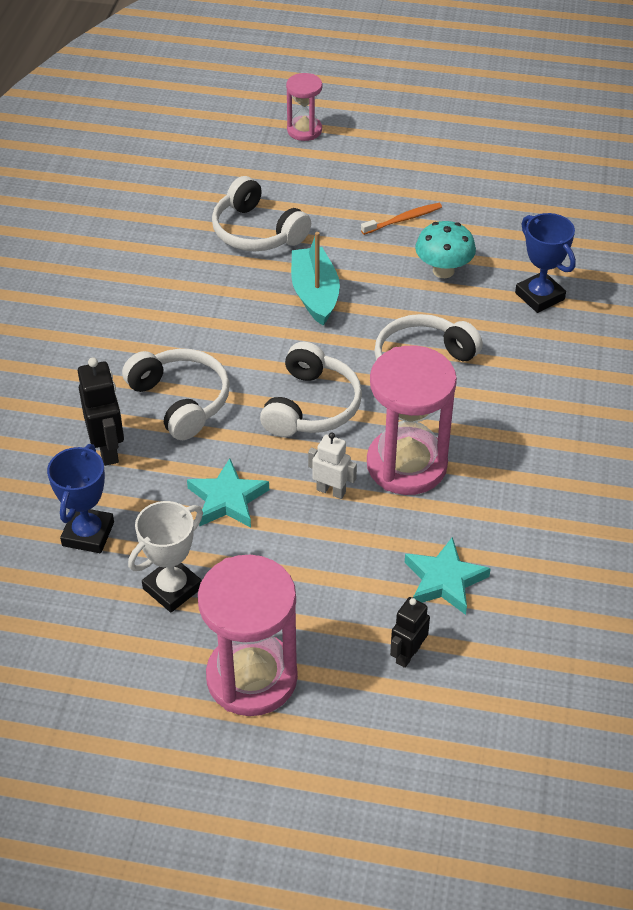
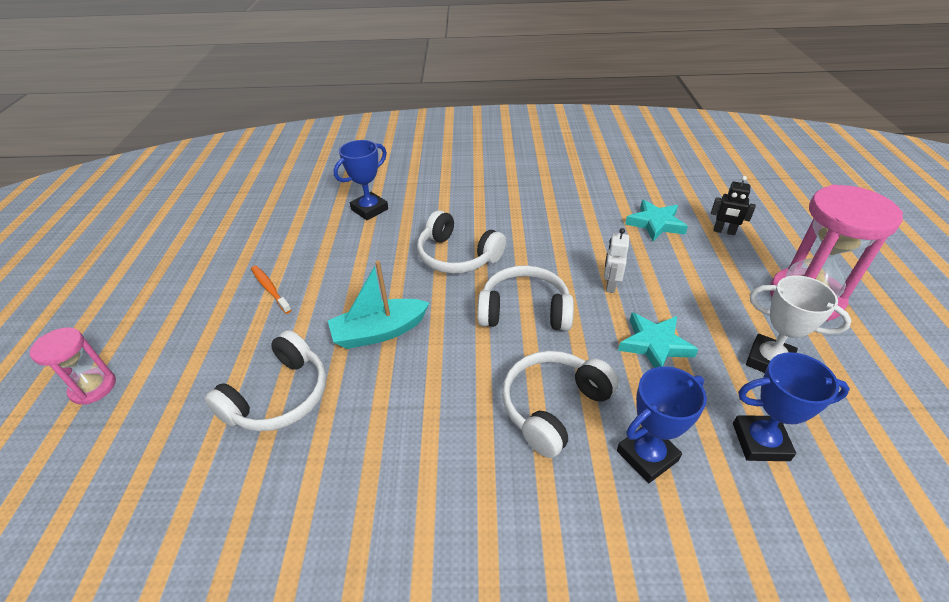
camera: 100 degrees left, 5 degrees down
(108, 449) = (647, 455): black robot -> blue trophy
(406, 465) = (564, 251): pink hourglass -> none
(443, 271) = (342, 258): turquoise mushroom -> none

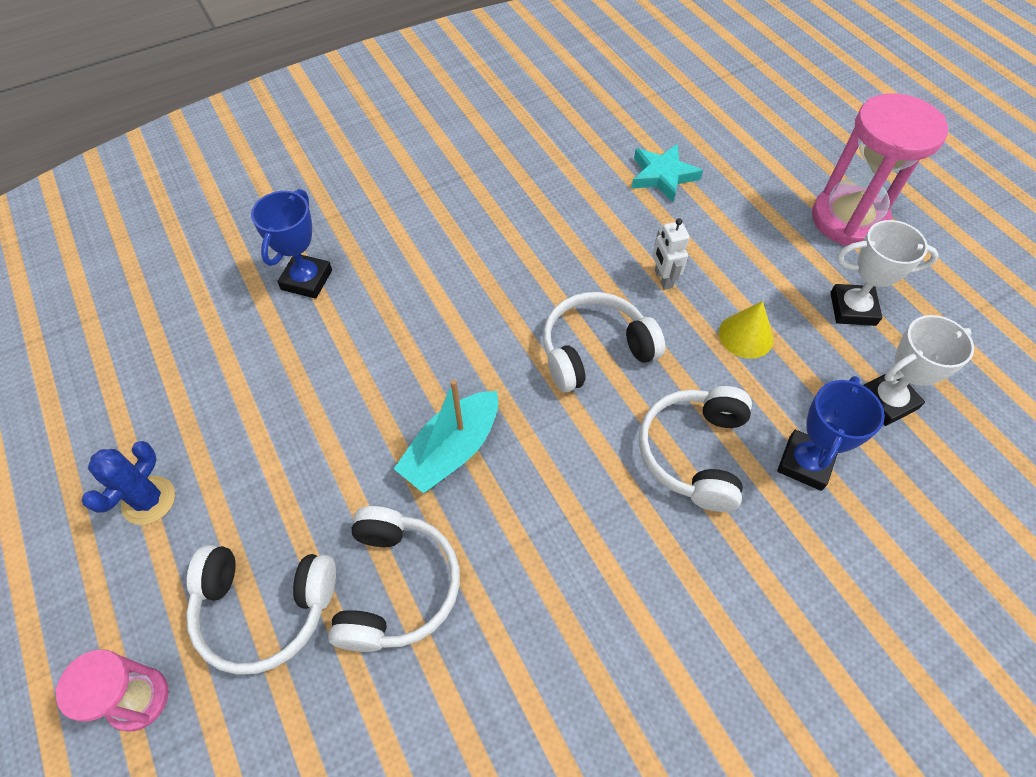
camera: 30 degrees left, 15 degrees up
(191, 288) = (149, 500): none -> blue cactus
(270, 289) = (265, 453): orange toothbrush -> none
(457, 256) = (471, 307): white headphones -> white headphones (264, 609)
(654, 344) = (746, 335): turquoise star -> yellow cone
(724, 231) = (736, 161): black robot -> none
(760, 441) = (886, 401): blue trophy -> white trophy

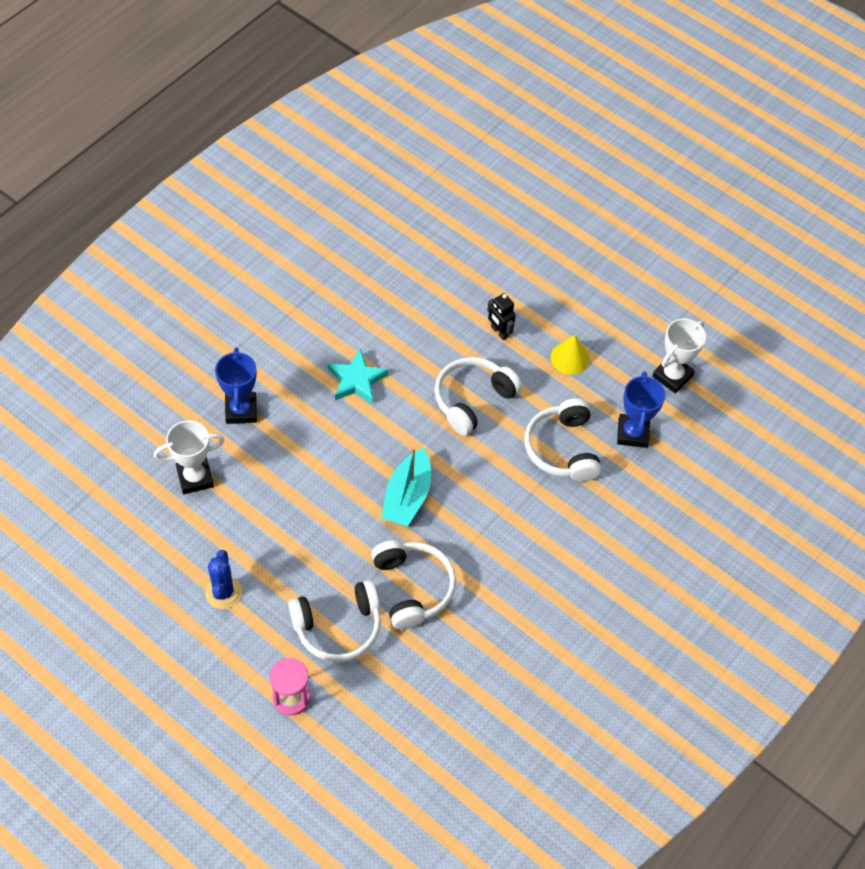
camera: 25 degrees left, 0 degrees up
(662, 176) = (468, 246): turquoise star -> turquoise star (357, 380)
(663, 279) = (499, 332): white robot -> black robot
(848, 219) = (614, 245): pink hourglass -> none
(852, 309) = (635, 316): white trophy -> white trophy (195, 478)

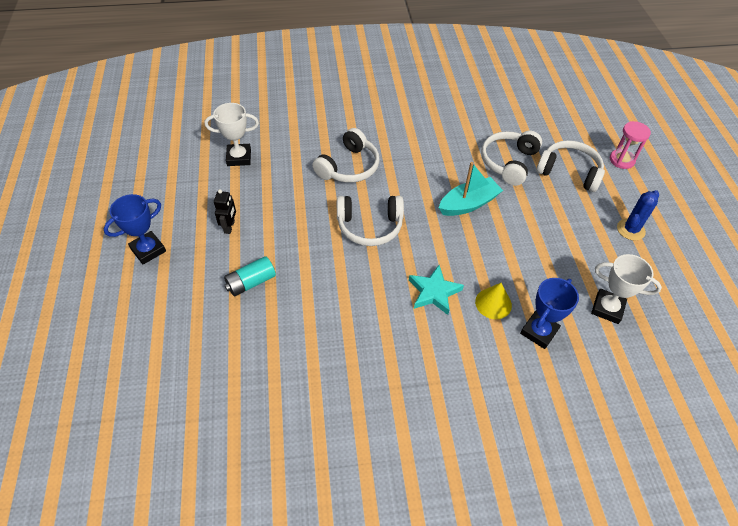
camera: 135 degrees left, 5 degrees down
(499, 332) = (303, 253): black robot -> black robot (229, 227)
(509, 278) = (251, 282): none -> turquoise battery
(570, 358) = (281, 207): yellow cone -> yellow cone (493, 303)
(632, 433) = (301, 148): blue trophy -> blue trophy (148, 250)

